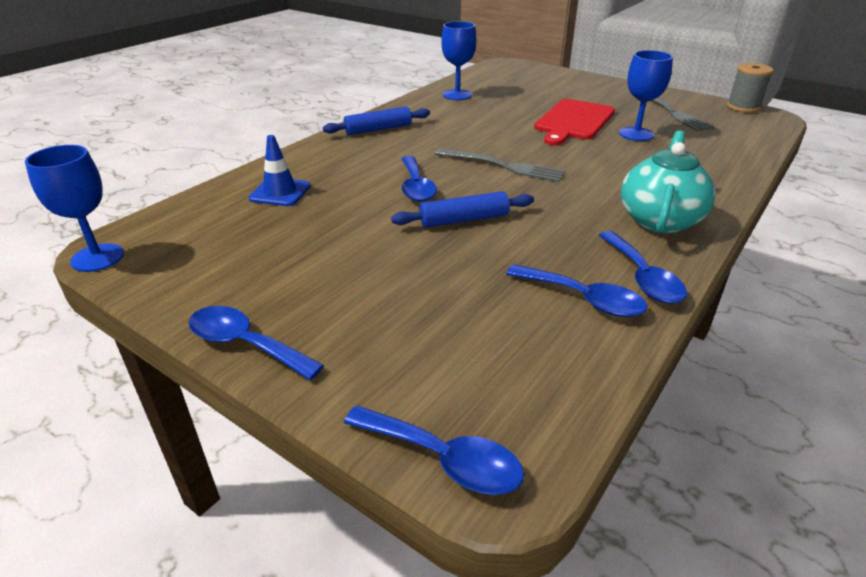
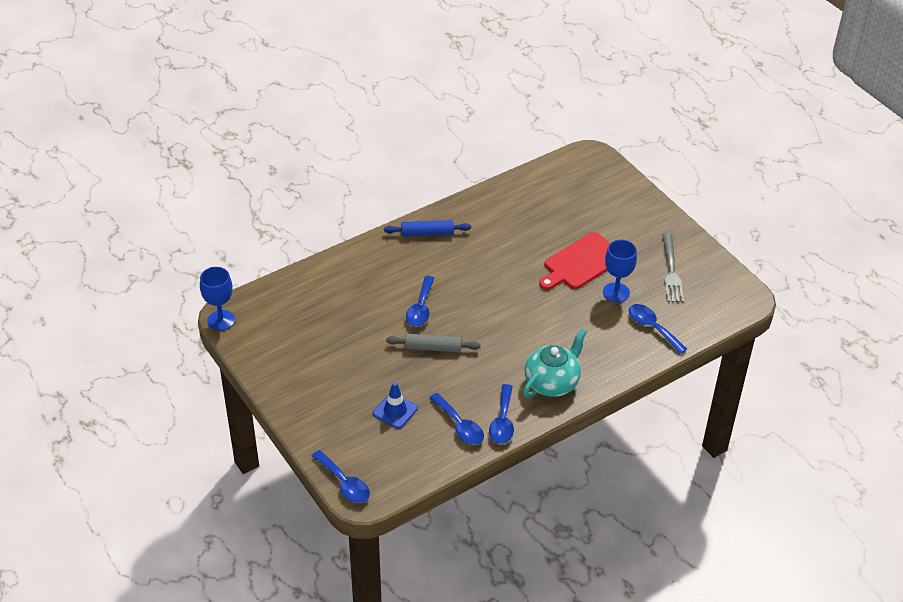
camera: 20 degrees right, 10 degrees up
(245, 344) = (283, 402): blue spoon -> blue spoon (652, 327)
(280, 192) = (334, 290): blue traffic cone -> blue traffic cone (395, 411)
(457, 95) = (514, 199): blue goblet -> none
(464, 219) = (433, 348): blue rolling pin -> grey rolling pin
(503, 166) = (490, 302): grey fork -> none
(743, 107) = (739, 281): grey spool -> none

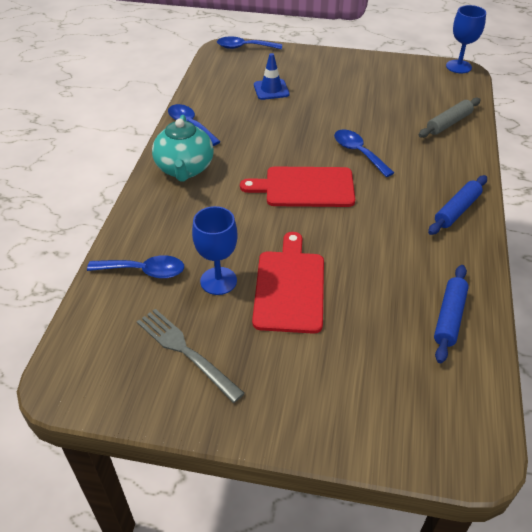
camera: 135 degrees right, 0 degrees up
(433, 348) = (306, 135): grey rolling pin -> grey rolling pin (448, 123)
(459, 425) = (217, 106): blue spoon -> none
(492, 310) = (305, 187): none -> red cutting board
(522, 196) = (449, 317): none -> blue rolling pin

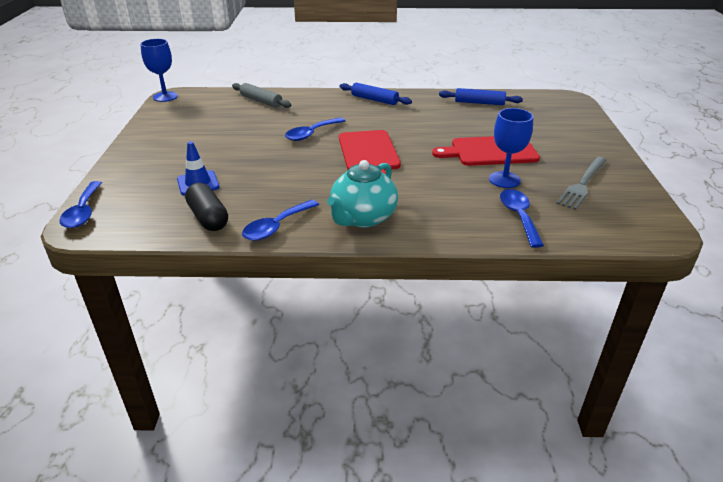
camera: 100 degrees left, 10 degrees down
(184, 169) = (362, 218): turquoise teapot -> turquoise teapot turned 135 degrees clockwise
(216, 95) = (208, 218): none -> black capsule

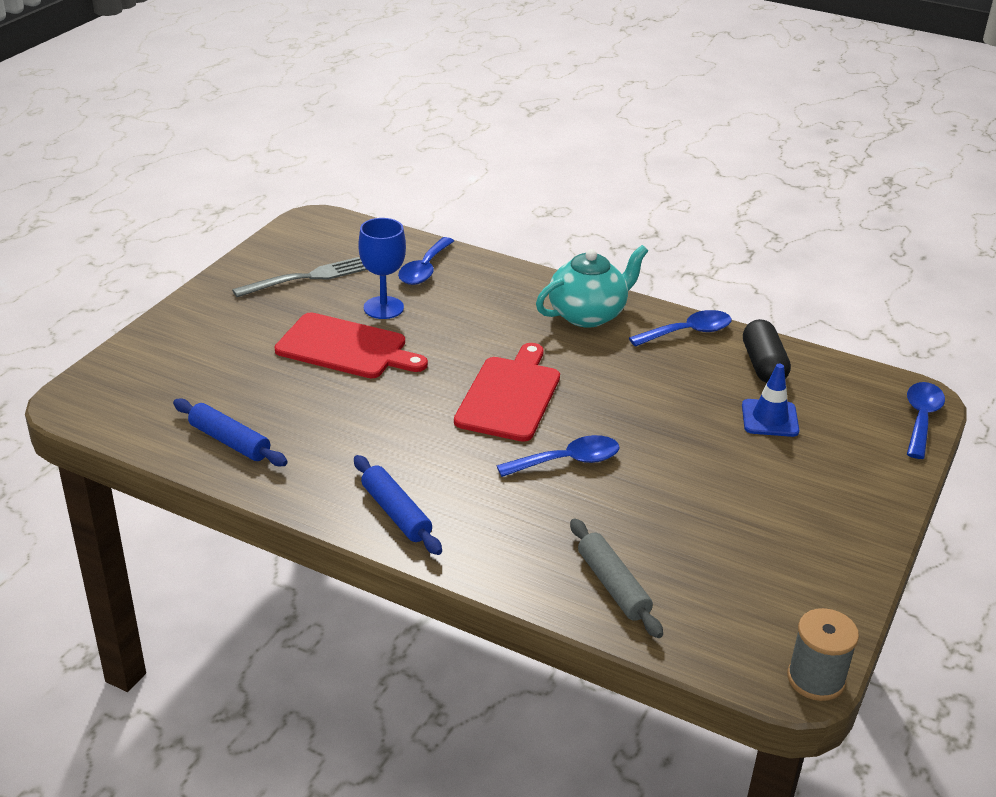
camera: 155 degrees left, 0 degrees up
(165, 97) = (816, 679): blue goblet -> grey spool

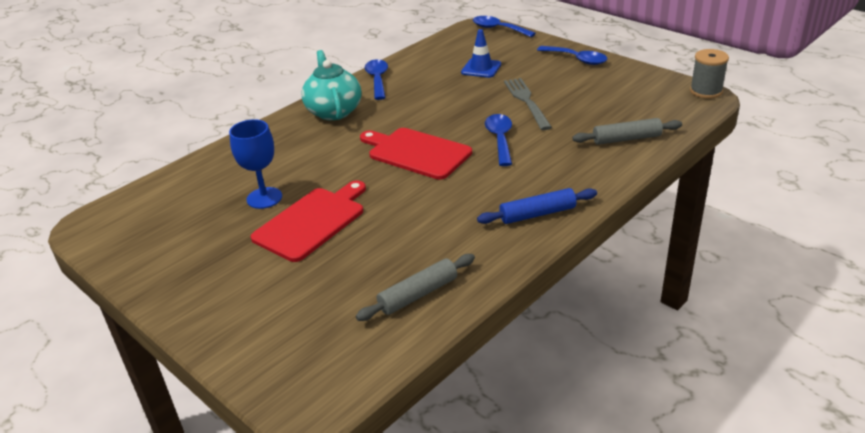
camera: 70 degrees left, 0 degrees up
(229, 441) = (418, 294): blue rolling pin -> grey rolling pin
(306, 278) = (185, 236): grey fork -> grey fork (526, 101)
(424, 269) = (221, 173): blue spoon -> blue spoon (577, 59)
(763, 365) = (426, 62): black capsule -> none

